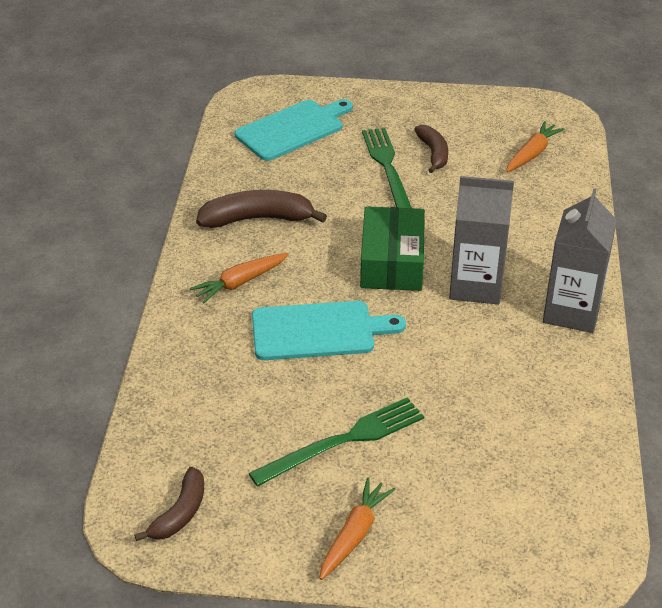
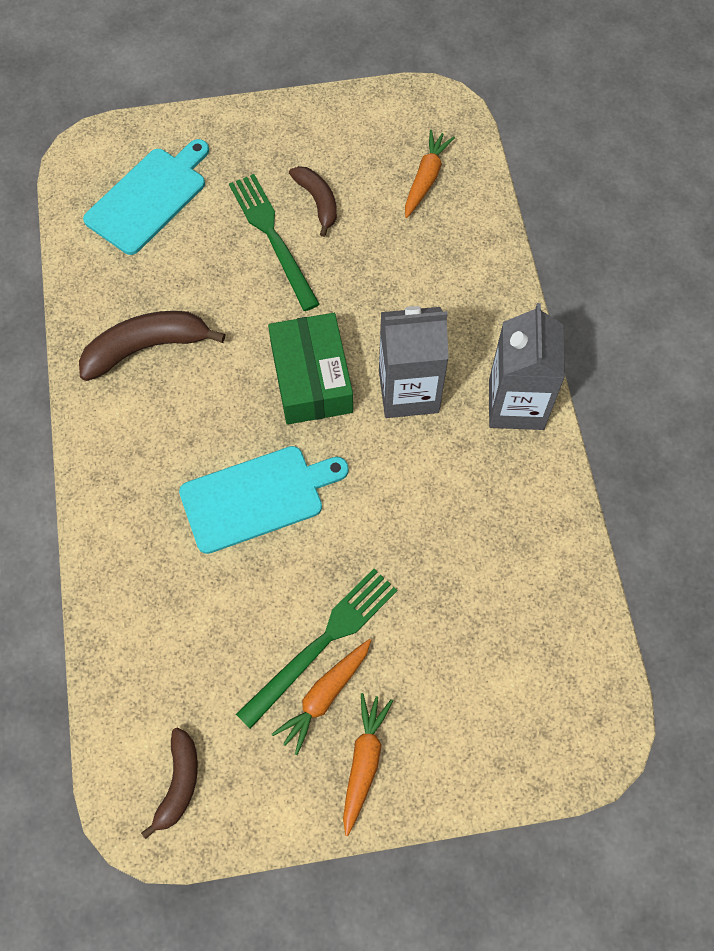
camera: 15 degrees left, 25 degrees up
(240, 283) = (153, 448): orange carrot -> orange carrot (324, 696)

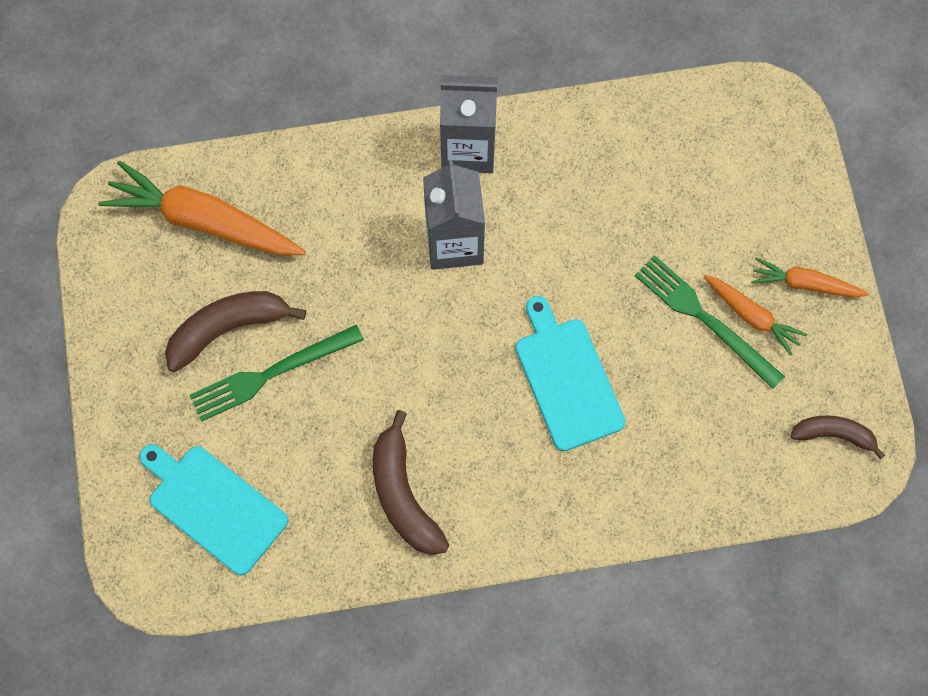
camera: 90 degrees left, 5 degrees up
(311, 378) = (439, 332): green box -> none
(317, 202) = (228, 329): brown banana -> brown banana, size x1.59
(426, 178) = (204, 221): orange carrot -> orange carrot, size x1.85

